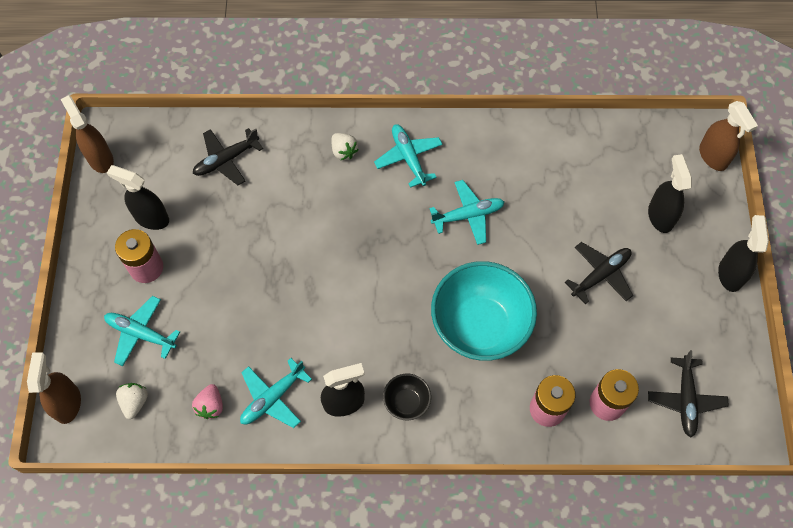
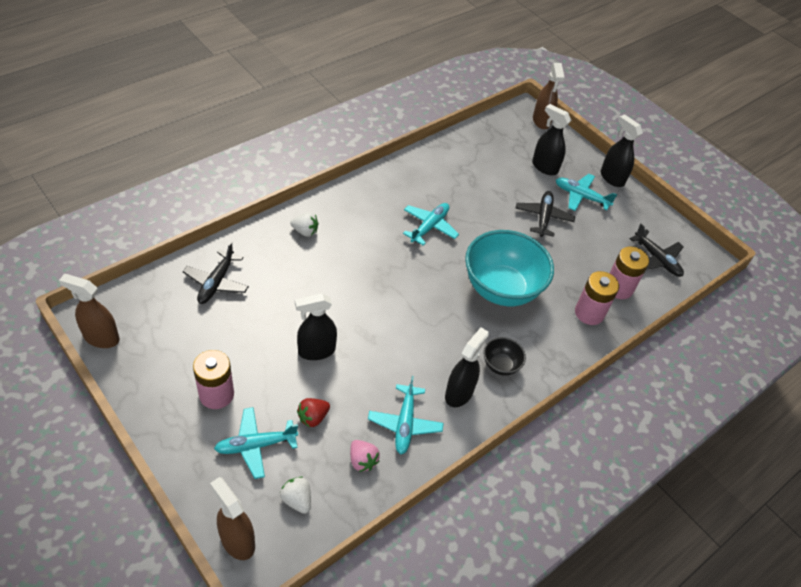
camera: 45 degrees left, 15 degrees down
(151, 218) = (188, 356): black spray bottle -> black spray bottle (316, 351)
(203, 340) = (313, 417): none -> red strawberry
(408, 157) = (356, 212): turquoise plane -> turquoise plane (581, 196)
(713, 157) = (541, 121): brown spray bottle -> brown spray bottle turned 60 degrees clockwise

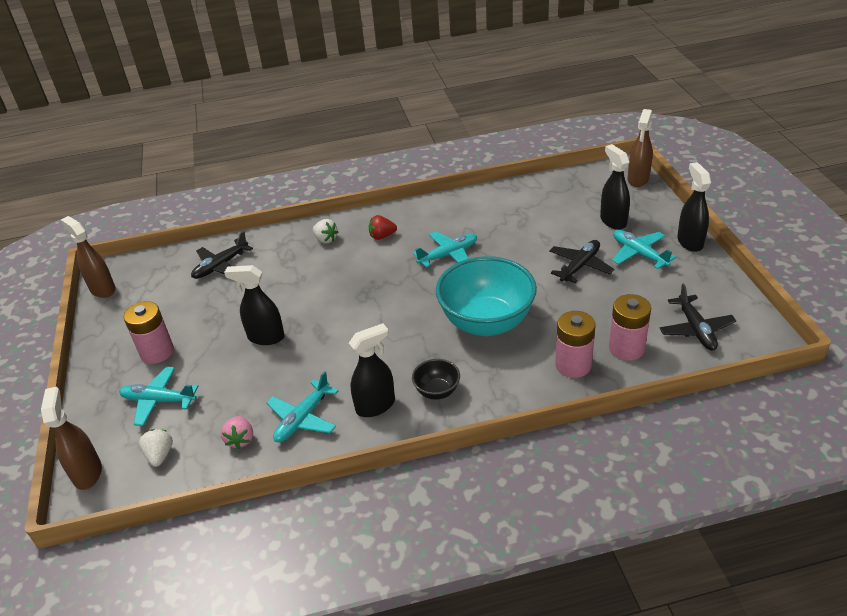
camera: 35 degrees right, 10 degrees down
(313, 417) = (223, 391): red strawberry -> red strawberry (382, 236)

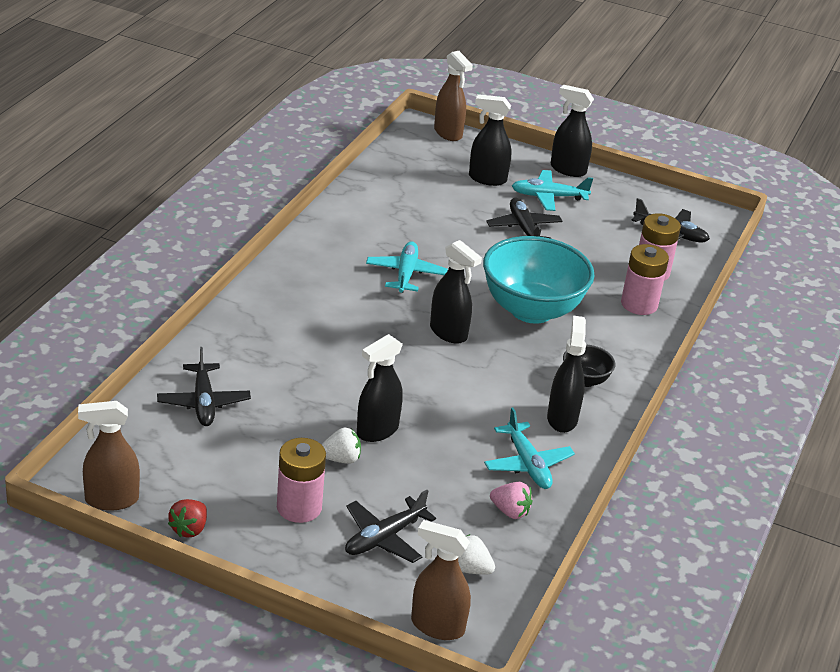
camera: 60 degrees left, 5 degrees down
(158, 400) = (384, 538): turquoise plane -> black plane
(326, 239) = (265, 320): white strawberry -> white strawberry (341, 459)
(382, 236) = (316, 289): red strawberry -> red strawberry (189, 529)
(408, 305) = (448, 333): none -> black spray bottle

